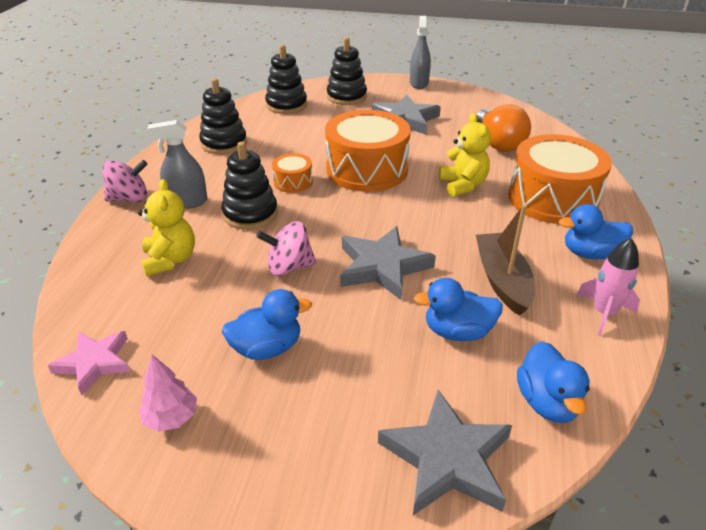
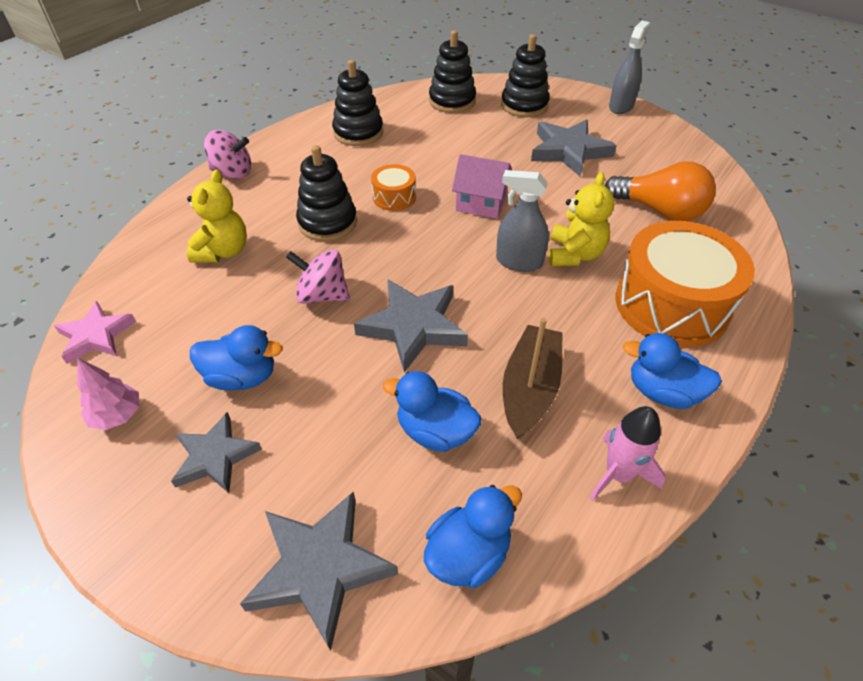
camera: 25 degrees right, 10 degrees up
(187, 202) = (279, 191): grey spray bottle -> grey spray bottle (519, 262)
(292, 415) = (215, 457): none -> grey star
(367, 169) = (481, 203): orange drum -> pink house
(498, 143) = (659, 210): orange light bulb -> orange light bulb turned 75 degrees counterclockwise
(547, 402) = (468, 554): blue duck -> blue duck turned 150 degrees counterclockwise

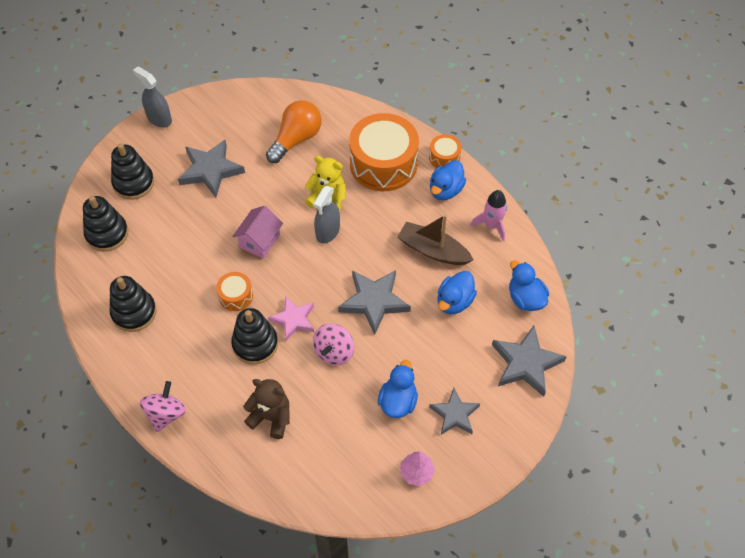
camera: 80 degrees left, 10 degrees up
(96, 336) = (343, 497): pink star -> pink star (293, 320)
(223, 251) = (271, 417): yellow teddy bear -> brown teddy bear
(732, 382) = (444, 157): none -> orange drum

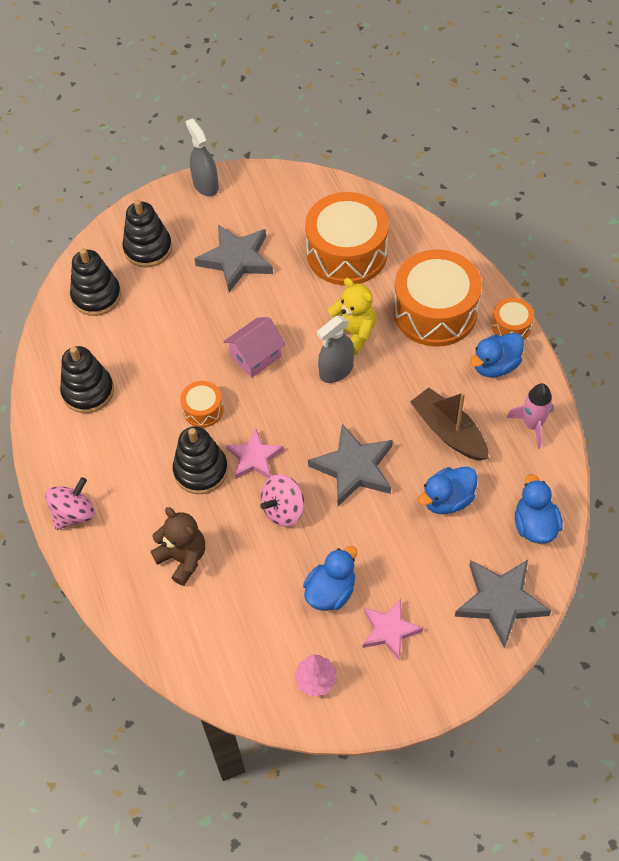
camera: 25 degrees right, 0 degrees up
(296, 139) = (347, 253): orange light bulb -> orange drum
(454, 414) = (389, 630): grey star -> pink star

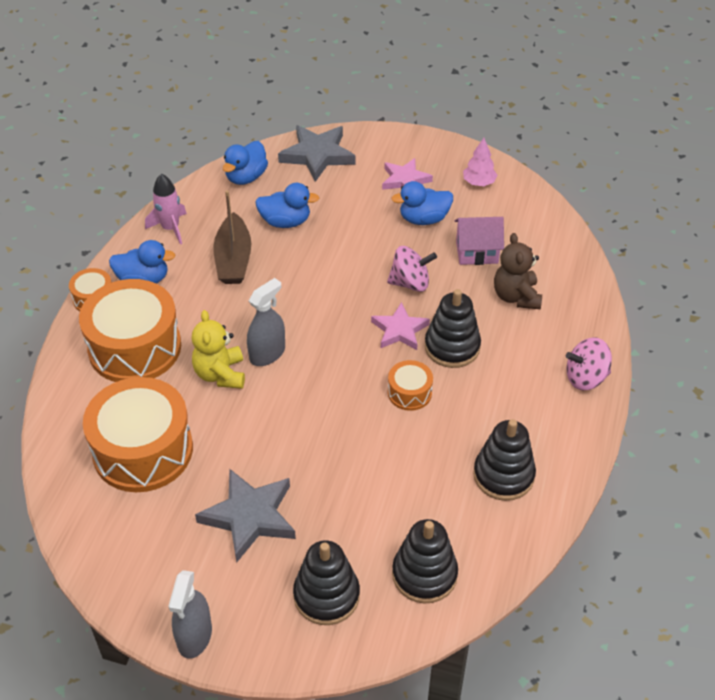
camera: 145 degrees left, 10 degrees down
(255, 356) = (322, 408): pink house -> pink house (477, 252)
(336, 370) = (267, 353): grey spray bottle -> grey spray bottle turned 45 degrees counterclockwise
(354, 468) = (329, 278): grey star -> none

